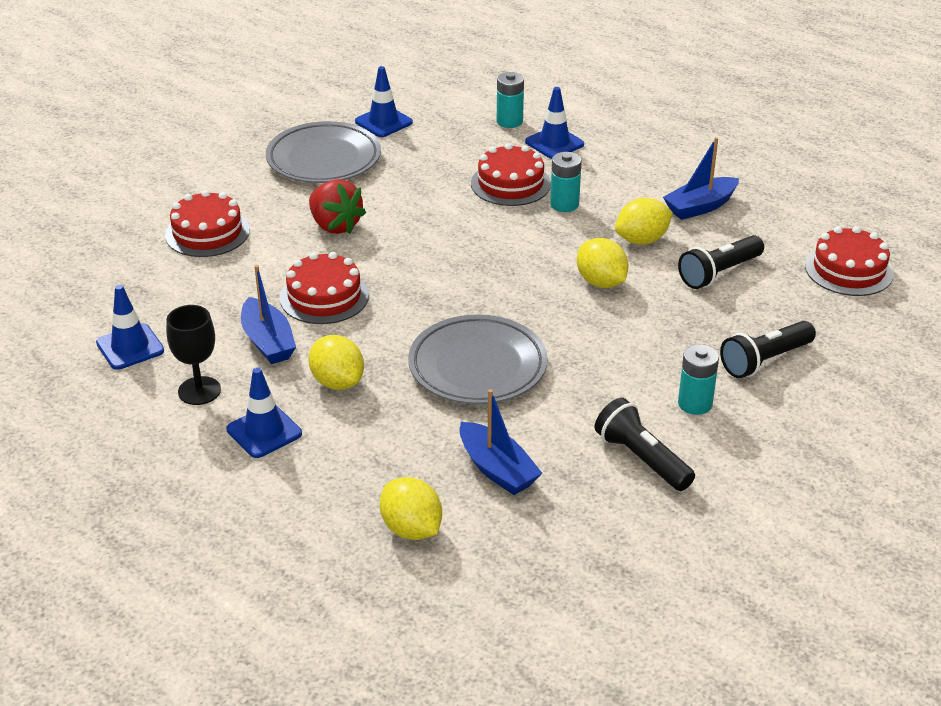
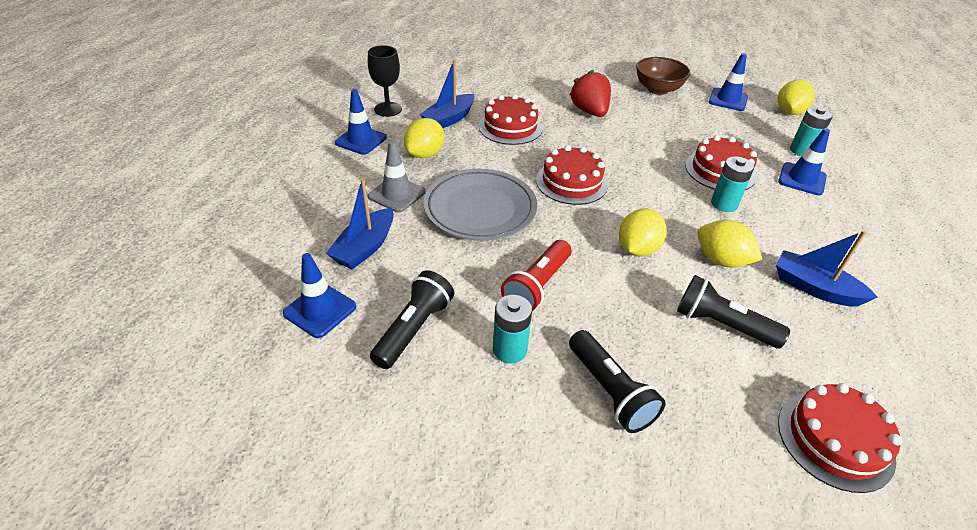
camera: 65 degrees right, 5 degrees up
(130, 347) = (414, 79): blue traffic cone -> blue traffic cone (320, 310)
(207, 232) = (540, 73): red cake -> red cake (571, 182)
(324, 159) = (658, 89): grey plate -> brown bowl
(335, 225) = (589, 111): red strawberry -> red strawberry turned 135 degrees clockwise
(409, 424) = (396, 194): none -> grey traffic cone
(411, 529) = (285, 223): yellow lemon -> yellow lemon (789, 112)
(621, 362) = (537, 286): none -> red flashlight
(764, 361) = (610, 391): black flashlight -> black flashlight turned 150 degrees counterclockwise

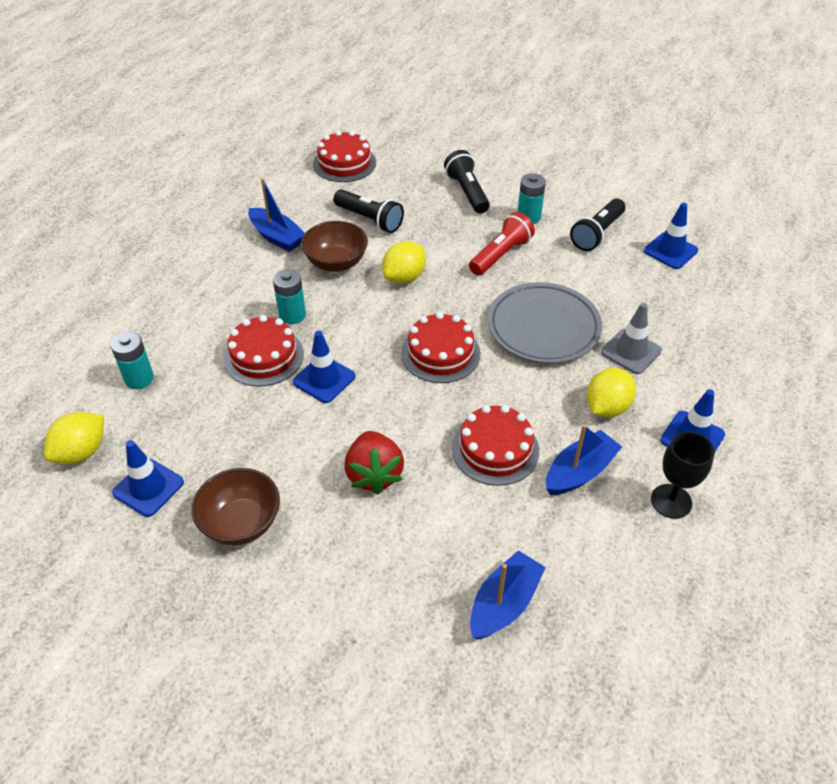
camera: 170 degrees left, 5 degrees up
(365, 247) = (649, 297): blue boat -> blue boat (504, 603)
(721, 260) = (336, 263): yellow lemon -> brown bowl
(802, 179) = (181, 338): blue traffic cone -> blue traffic cone (324, 379)

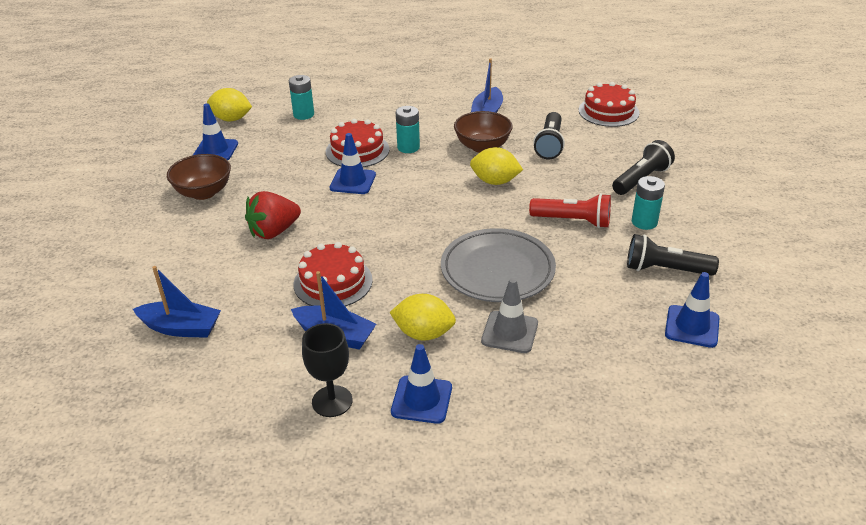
camera: 65 degrees right, 10 degrees down
(440, 353) = (420, 225): red cake -> none

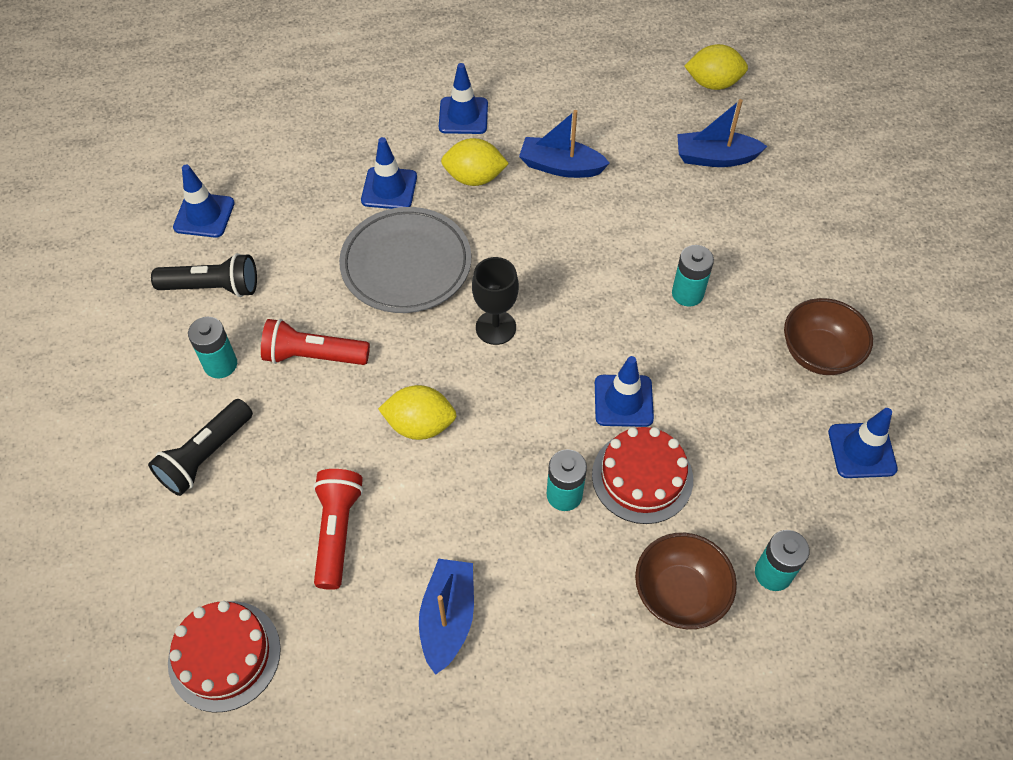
camera: 170 degrees right, 20 degrees up
(231, 119) = (890, 543): yellow lemon -> yellow lemon (713, 83)
(274, 231) = (687, 294): red strawberry -> turquoise battery
(332, 401) = (540, 106): black goblet -> black goblet (495, 327)
(333, 282) = (586, 228): red cake -> none
(482, 146) = (446, 512): brown bowl -> brown bowl (679, 593)
(509, 332) = (389, 189): grey traffic cone -> blue traffic cone
(549, 145) = (337, 531): black flashlight -> red flashlight

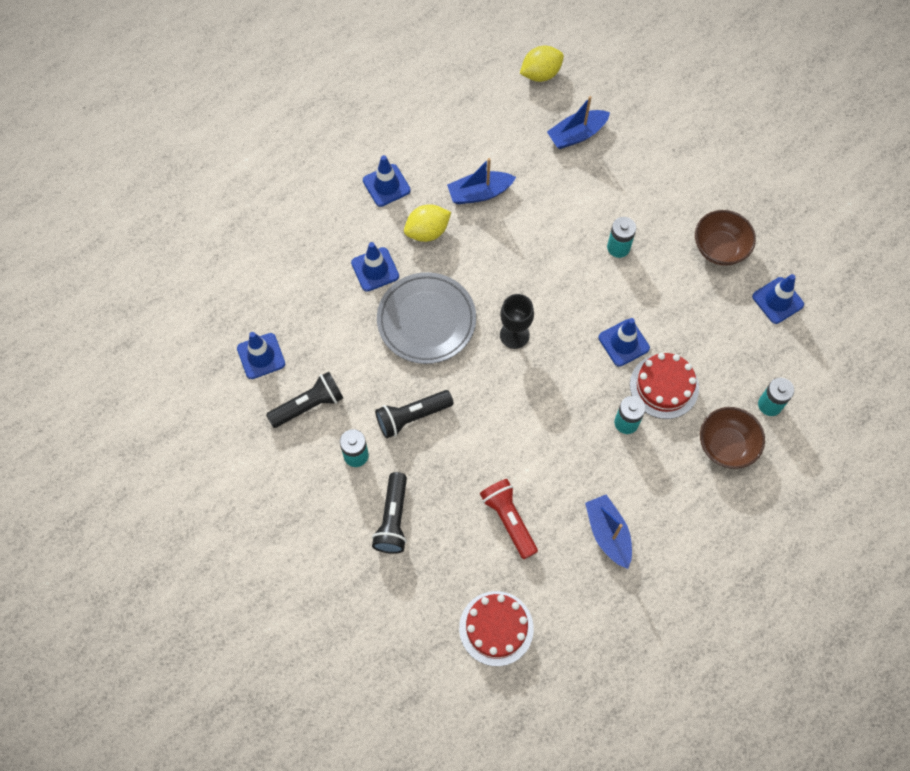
camera: 30 degrees left, 10 degrees up
(313, 356) = (411, 417): red flashlight -> black flashlight
(420, 425) = (511, 426): yellow lemon -> none

